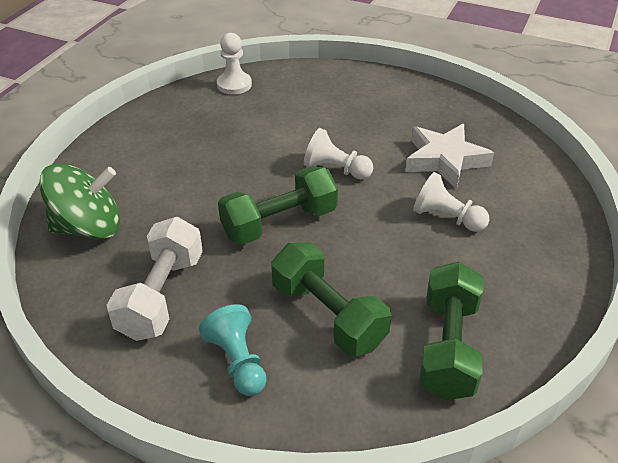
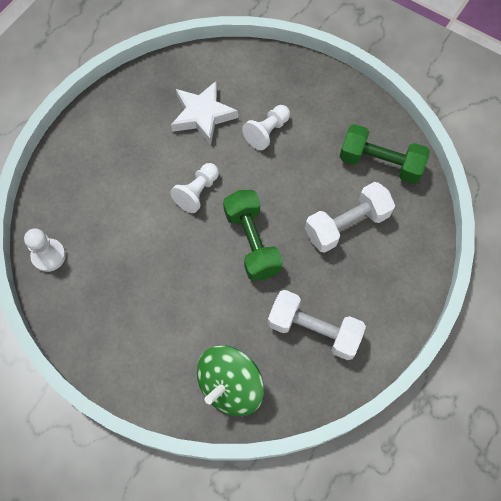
camera: 80 degrees left, 25 degrees up
(88, 227) = (230, 386): green spinning top -> green spinning top turned 135 degrees counterclockwise
(238, 362) = (378, 284): turquoise pawn -> none
(328, 315) = (347, 225): green dumbbell -> white dumbbell

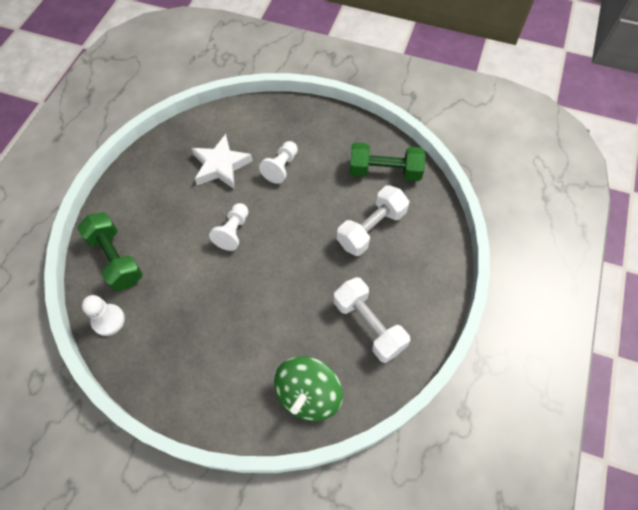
camera: 15 degrees left, 5 degrees down
(252, 242) = (293, 263): green dumbbell -> green dumbbell (116, 259)
(314, 330) = (369, 325): white dumbbell -> white dumbbell turned 45 degrees clockwise

